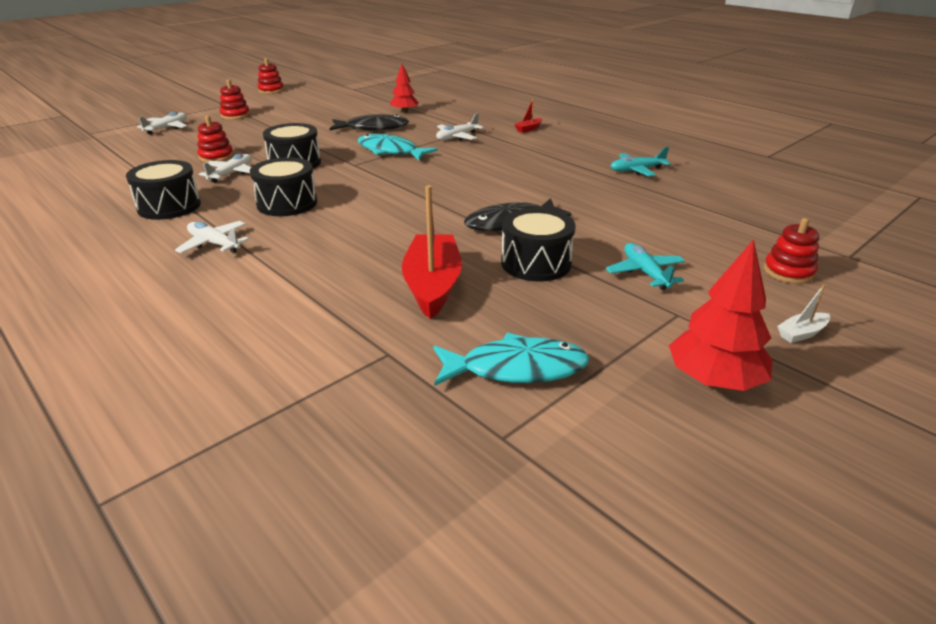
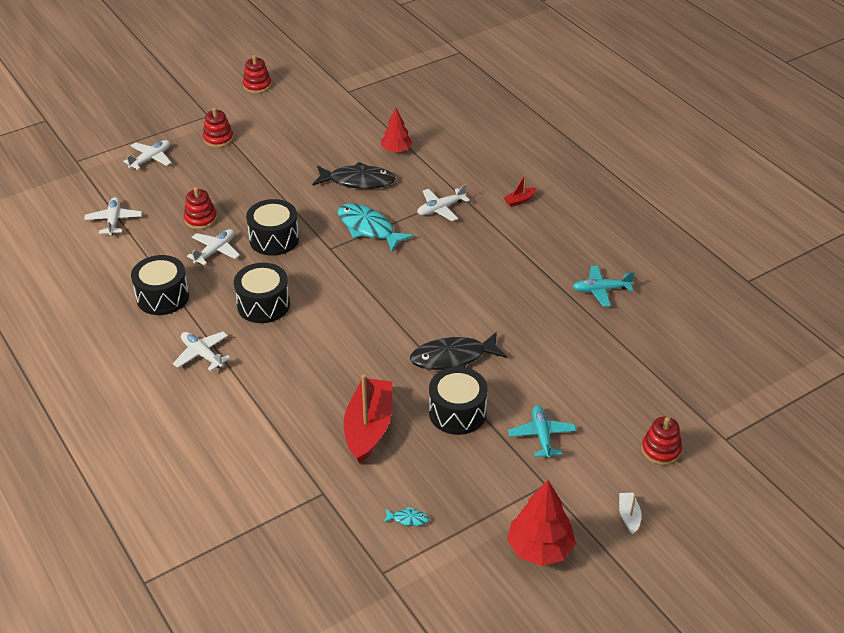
camera: 10 degrees right, 10 degrees up
(121, 163) = (114, 221): none -> white plane
(516, 368) = (408, 519): turquoise fish -> turquoise fish, size x0.43
(801, 333) = (629, 516): white boat -> white boat turned 105 degrees clockwise

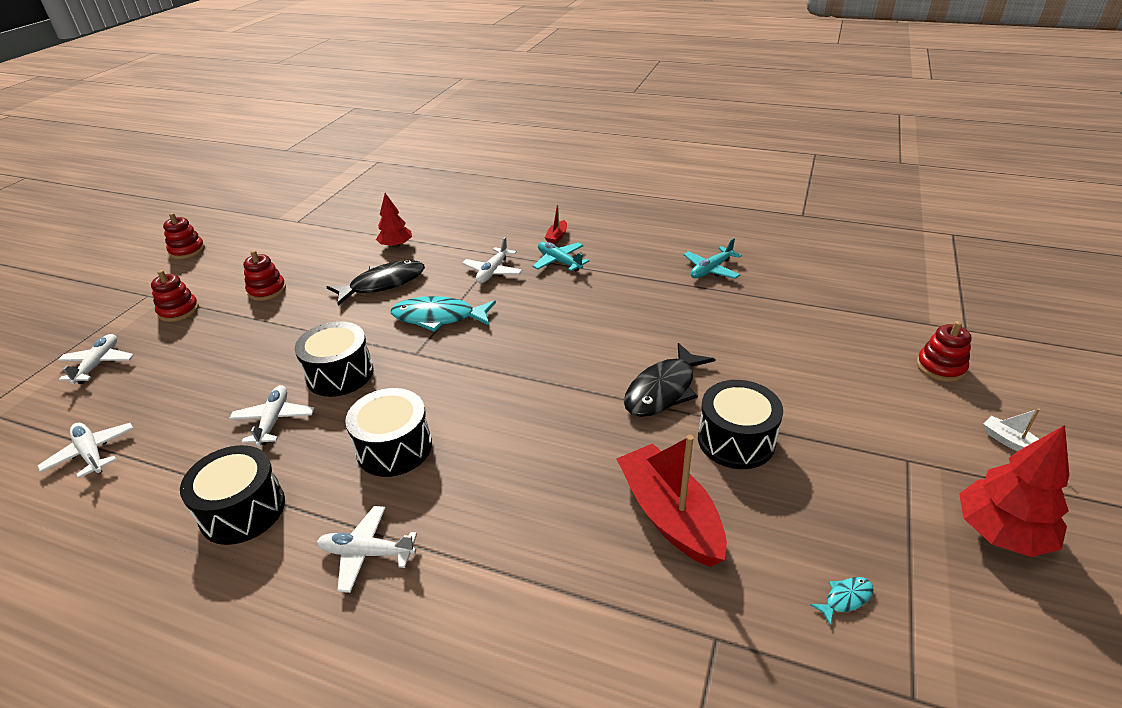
camera: 35 degrees left, 5 degrees down
(201, 219) = (223, 396): red stacking toy -> red stacking toy (267, 290)
(542, 436) = (837, 415): turquoise plane -> turquoise plane (559, 262)

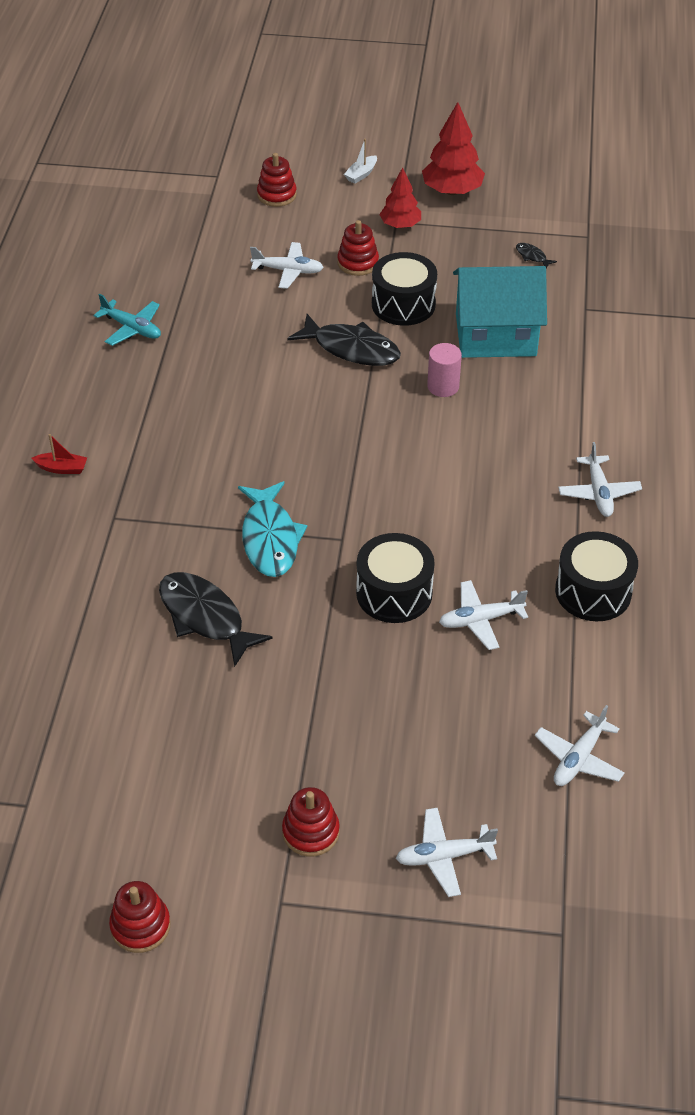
camera: 105 degrees left, 10 degrees up
(267, 290) = (241, 746): red stacking toy -> red stacking toy (358, 263)
(394, 448) = (484, 512): black drum -> none
(396, 245) = (99, 637): red tree -> red tree (400, 225)
(493, 271) = (159, 513): white plane -> white plane (288, 271)
(559, 262) = (127, 455): turquoise plane -> none
(587, 450) = (443, 386): none -> pink cylinder
(669, 515) = (495, 335): red boat -> turquoise house
(845, 598) = (532, 256): turquoise fish -> black fish

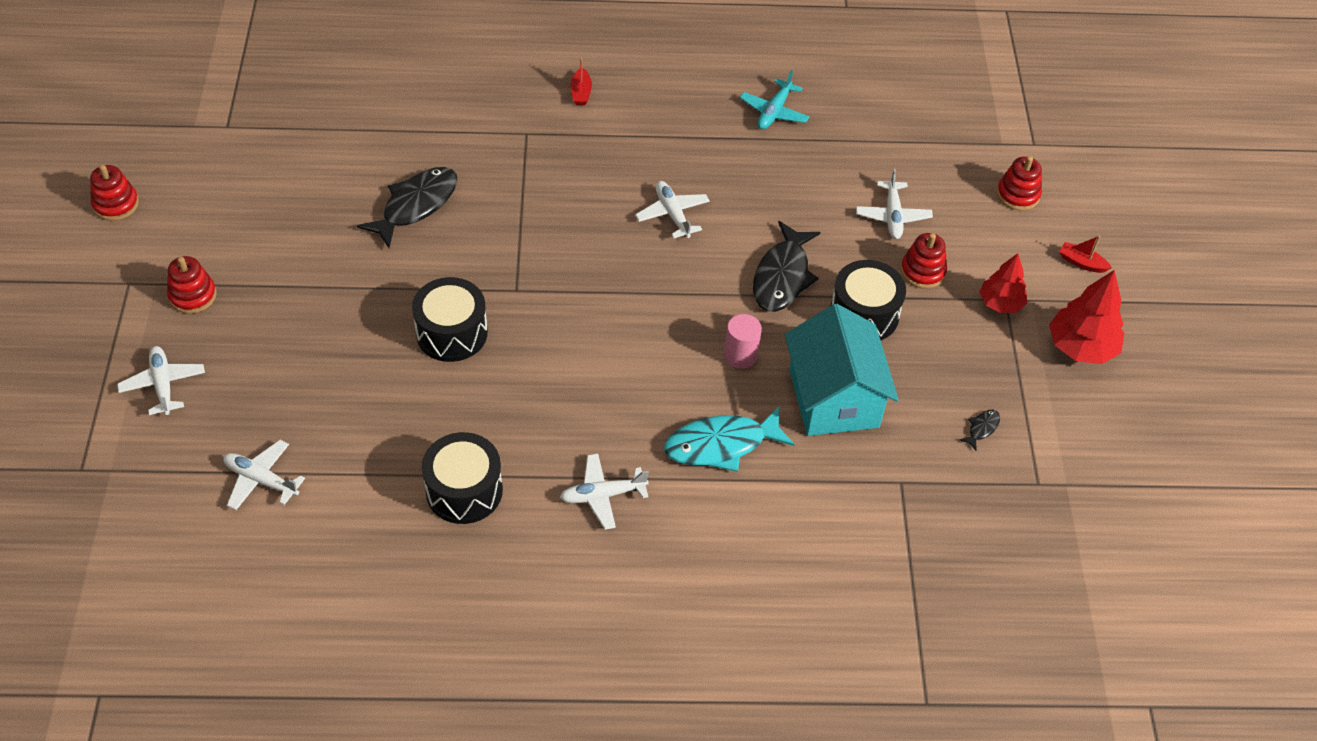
camera: 80 degrees right, 5 degrees up
(270, 538) = (511, 239): turquoise fish -> turquoise fish (721, 445)
(361, 174) = (1081, 263): white boat -> red boat
(480, 620) = (422, 400): white plane -> white plane (672, 214)

